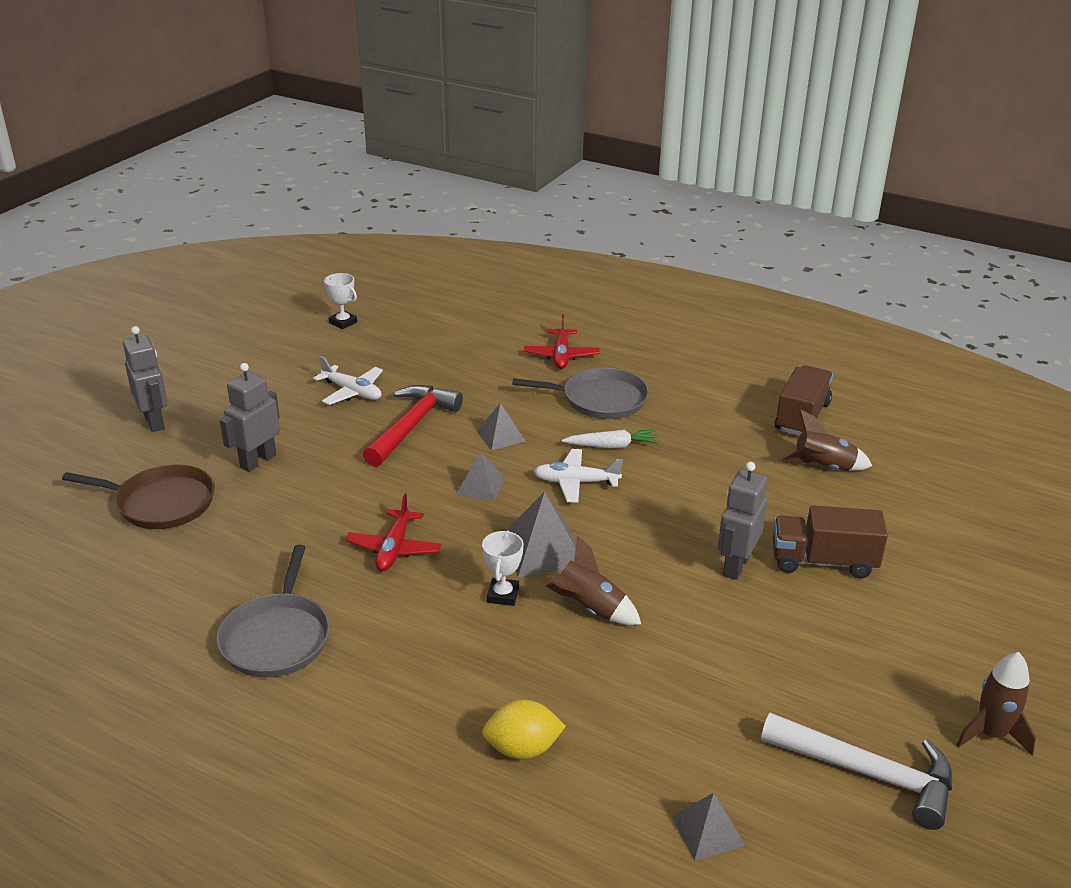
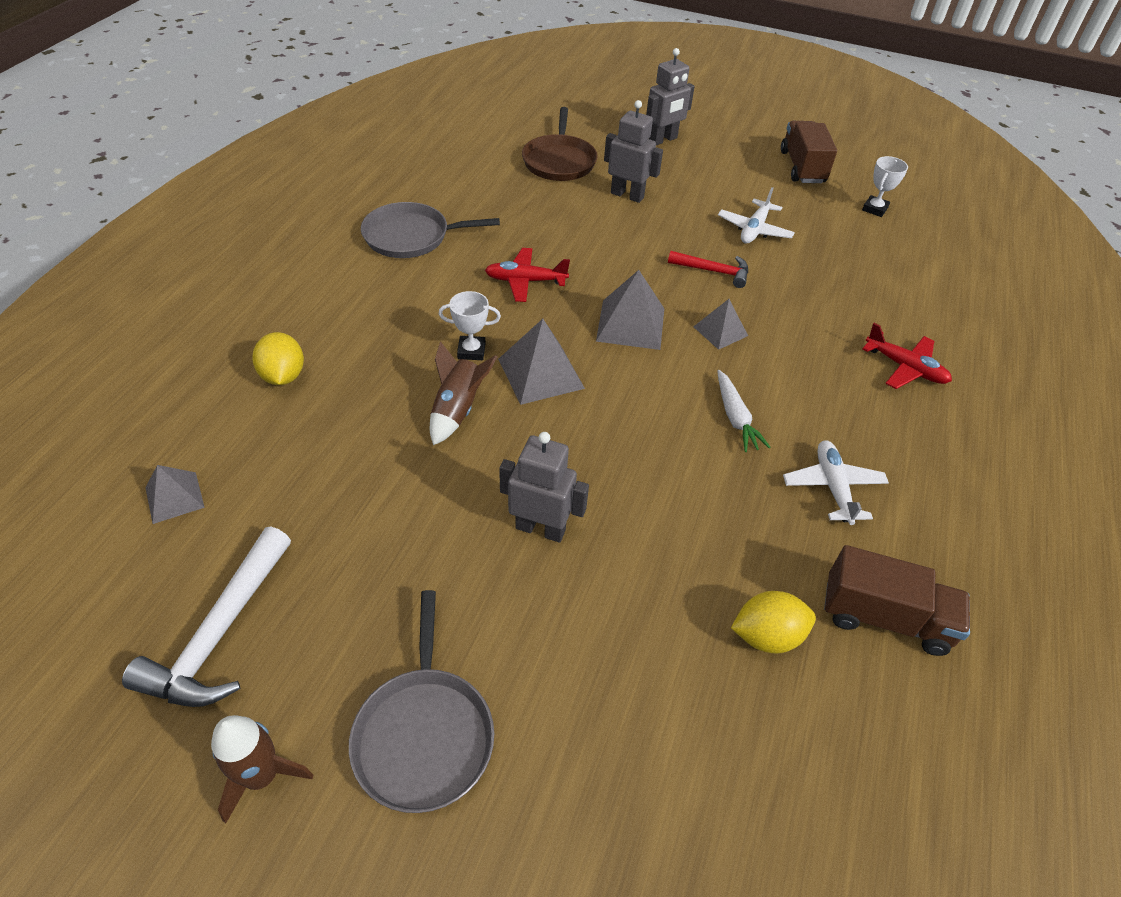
camera: 80 degrees right, 15 degrees up
(412, 426) = (713, 271): red hammer -> red hammer, size x0.62
(481, 486) = (630, 324): grey pyramid -> grey pyramid, size x1.62
(561, 356) = (905, 367): red plane -> red plane turned 135 degrees counterclockwise
(576, 482) = (657, 391): white plane -> white plane (833, 487)
(600, 399) = (826, 404): grey pan -> grey pan (424, 734)
(823, 467) = (767, 636): brown rocket -> yellow lemon
(823, 562) = (562, 619): brown truck -> brown truck (802, 167)

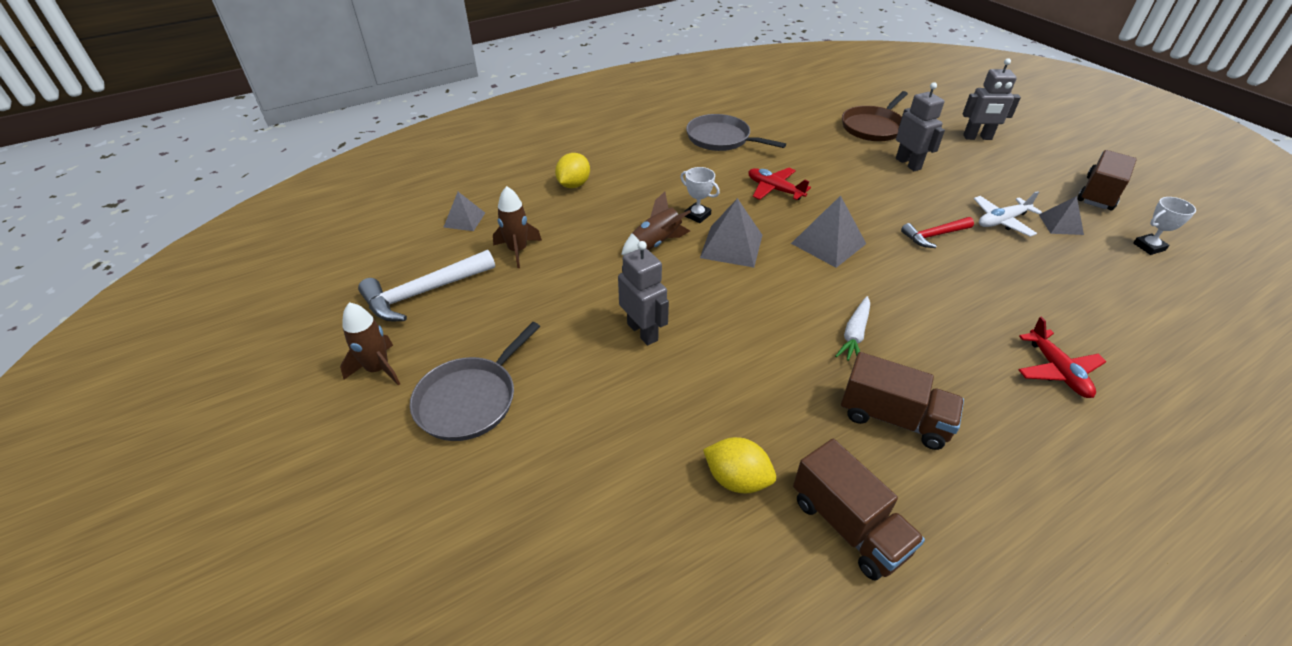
camera: 40 degrees right, 5 degrees down
(295, 504) = (518, 250): none -> brown rocket
(713, 271) = (934, 236): red hammer -> red hammer turned 105 degrees clockwise
(720, 331) = (899, 275): grey pyramid -> grey pyramid (1060, 224)
(833, 487) = (893, 418): white plane -> brown truck

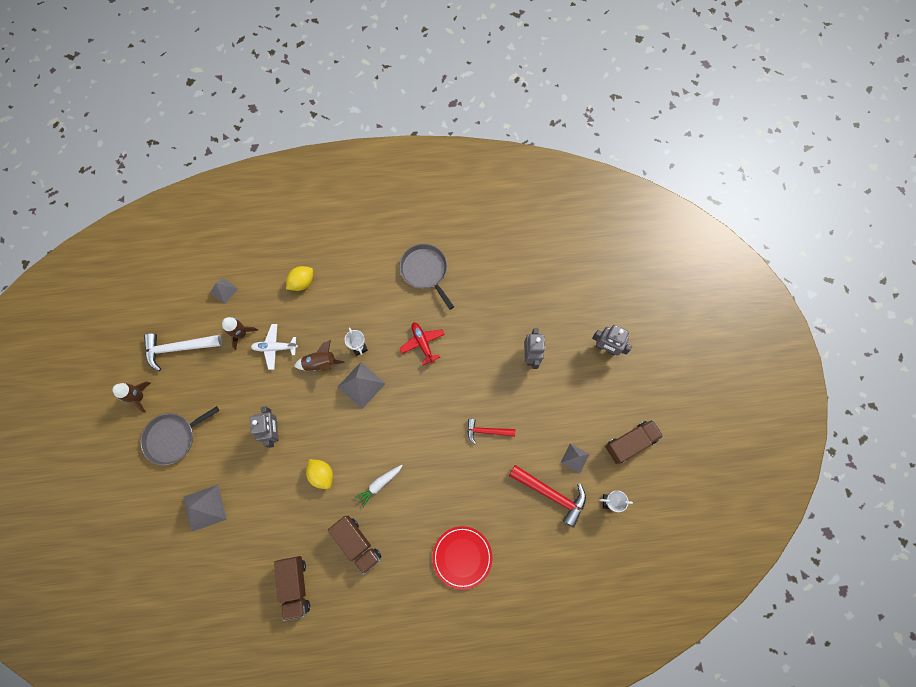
camera: 25 degrees right, 30 degrees up
(737, 479) = (265, 540): yellow lemon -> yellow lemon (322, 474)
(828, 243) = (418, 408): grey pyramid -> grey pyramid (204, 508)
(873, 127) = (541, 303): brown pan -> none
(1002, 221) = (541, 438): white plane -> white plane (275, 347)
(1056, 370) = (462, 557): red plane -> red plate
(1079, 263) = (551, 494): none -> red hammer

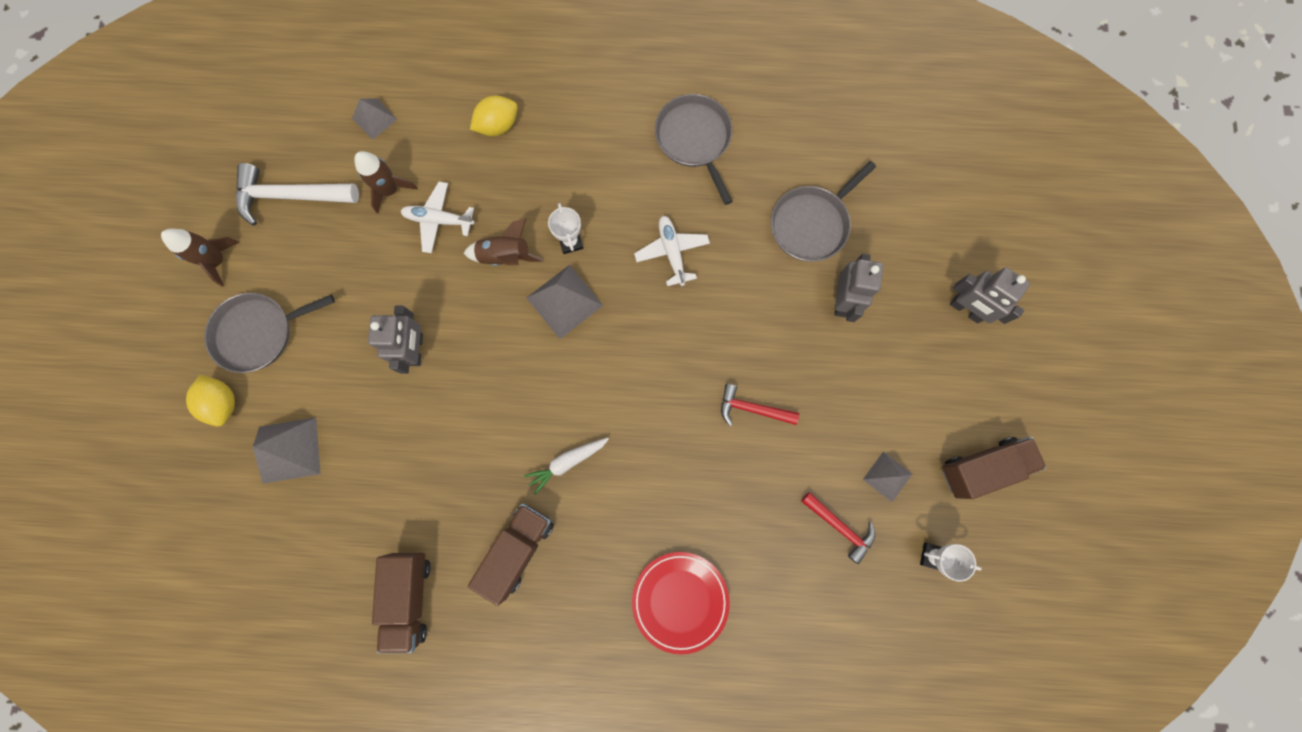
camera: 10 degrees right, 5 degrees up
(322, 474) = (479, 431): yellow lemon -> yellow lemon (223, 403)
(357, 544) = (517, 549): brown truck -> brown truck turned 120 degrees counterclockwise
(422, 343) = (672, 252): red plane -> white plane
(505, 311) = (811, 224): none -> grey pan
(551, 494) = (840, 527): red hammer -> red hammer, size x0.62

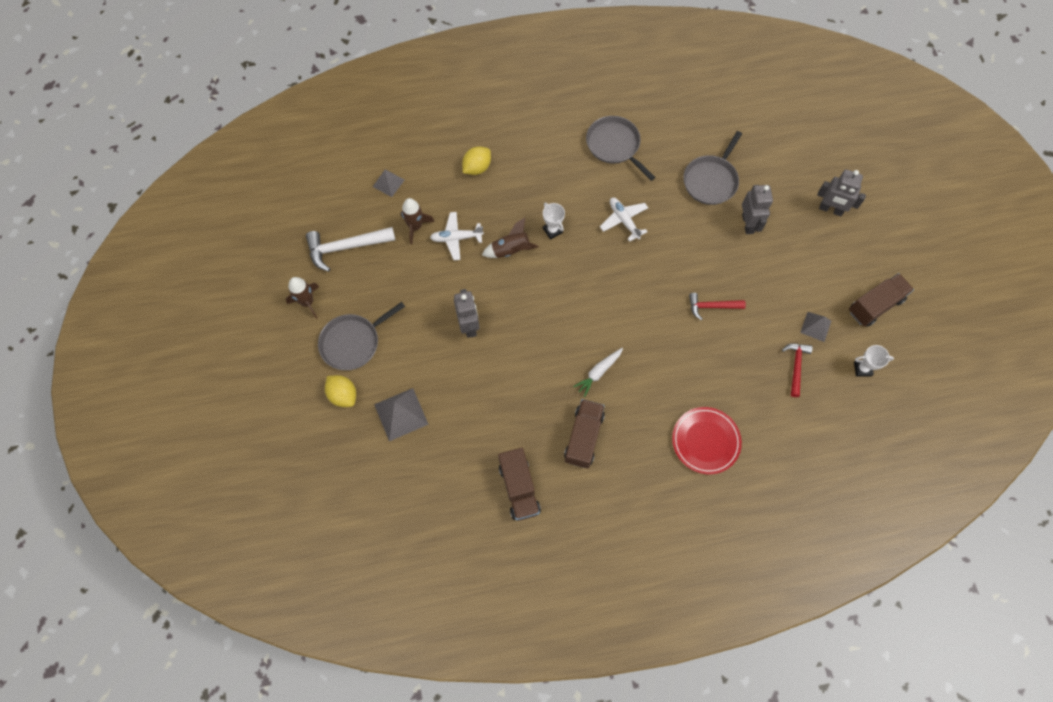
camera: 15 degrees left, 10 degrees down
(564, 301) = (561, 269): grey pyramid -> none
(840, 527) = (796, 366): red hammer -> red hammer turned 105 degrees counterclockwise

